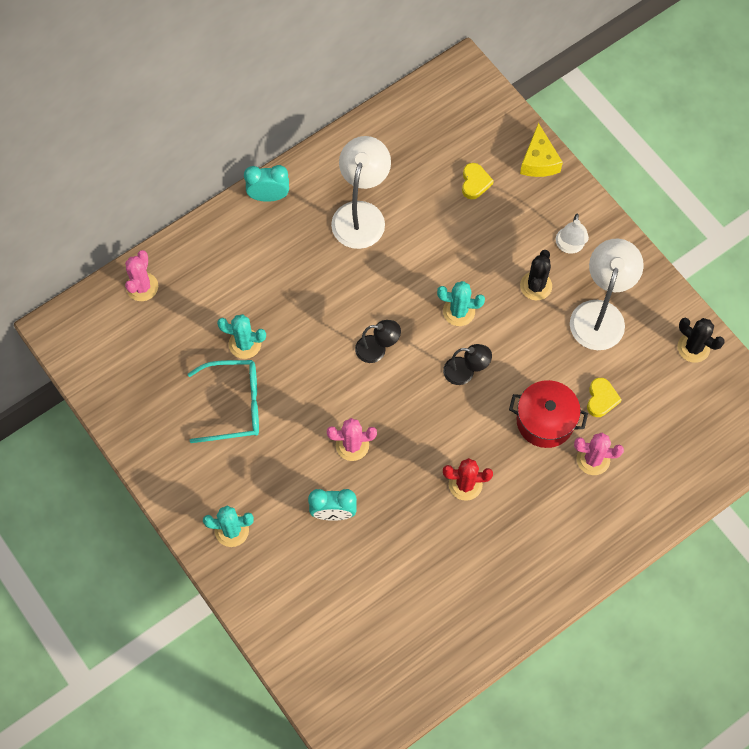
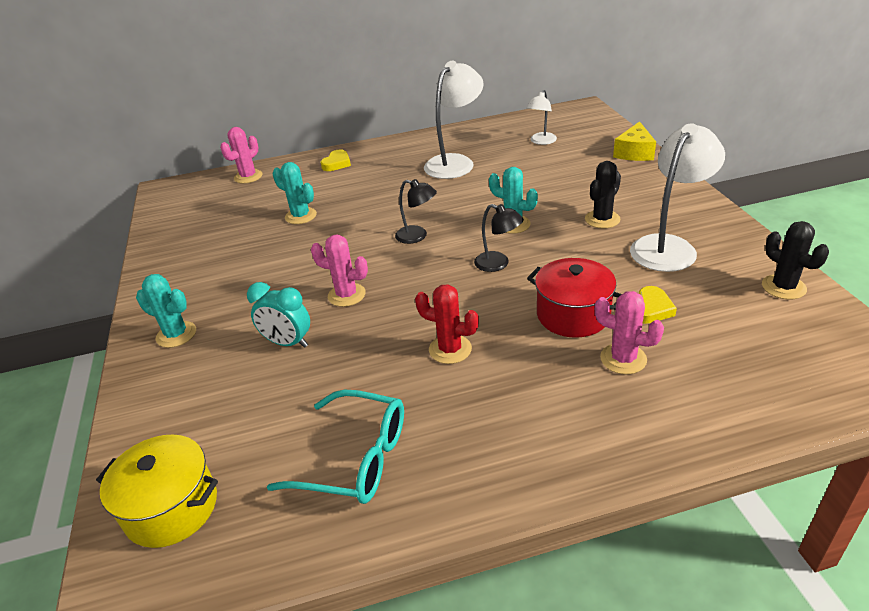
camera: 25 degrees right, 30 degrees down
(234, 405) = (259, 250): turquoise glasses -> turquoise glasses (355, 458)
(269, 196) = (385, 147): turquoise clock -> none
(342, 676) = (171, 508): none -> yellow pot
(475, 183) = (567, 157): yellow heart -> yellow heart (337, 163)
(569, 246) = (648, 200): white lamp -> white lamp (541, 141)

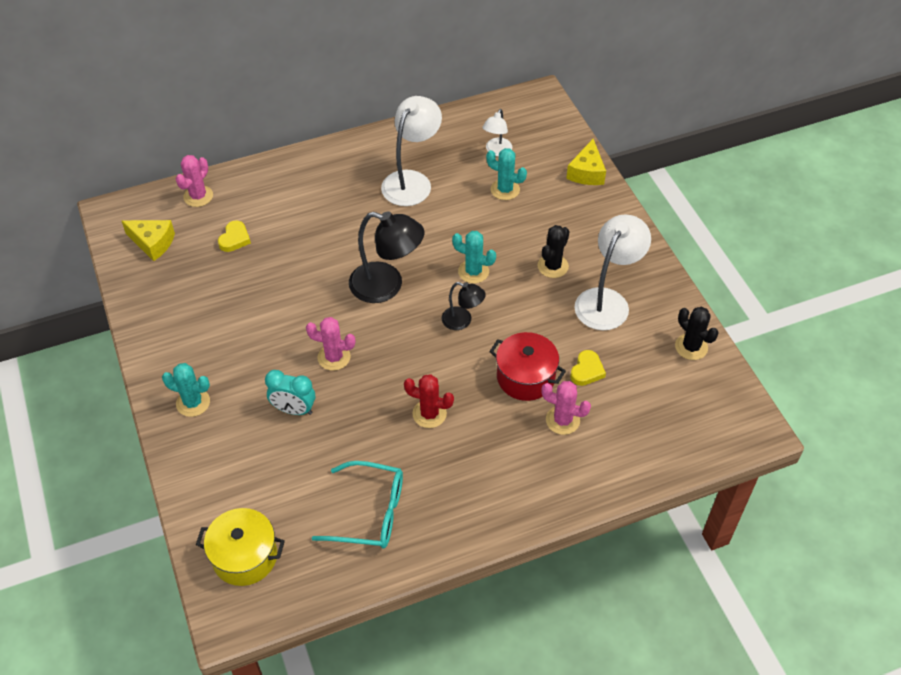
camera: 10 degrees left, 15 degrees up
(192, 208) = (152, 243): none -> yellow cheese
(301, 216) = (269, 257): turquoise cactus -> turquoise cactus (505, 189)
(337, 163) = (289, 178): yellow heart -> yellow heart (234, 239)
(417, 236) = (387, 286): black lamp -> black lamp, size x1.82

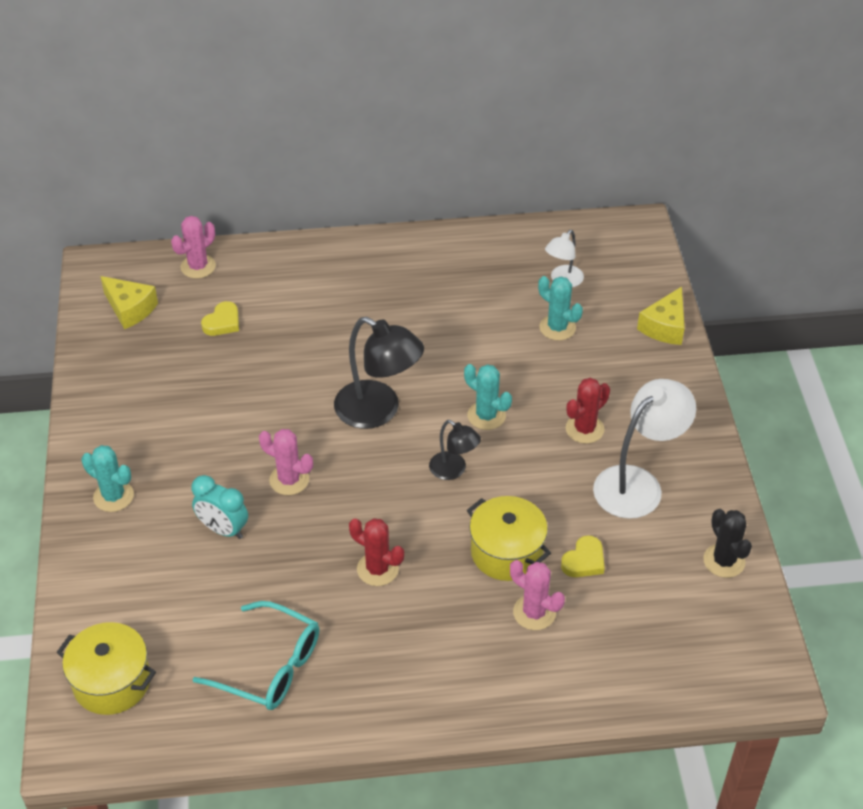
camera: 15 degrees right, 5 degrees down
(412, 181) = (449, 296): white lamp -> none
(525, 377) = (507, 552): red pot -> yellow pot
(553, 266) = (584, 429): black cactus -> red cactus

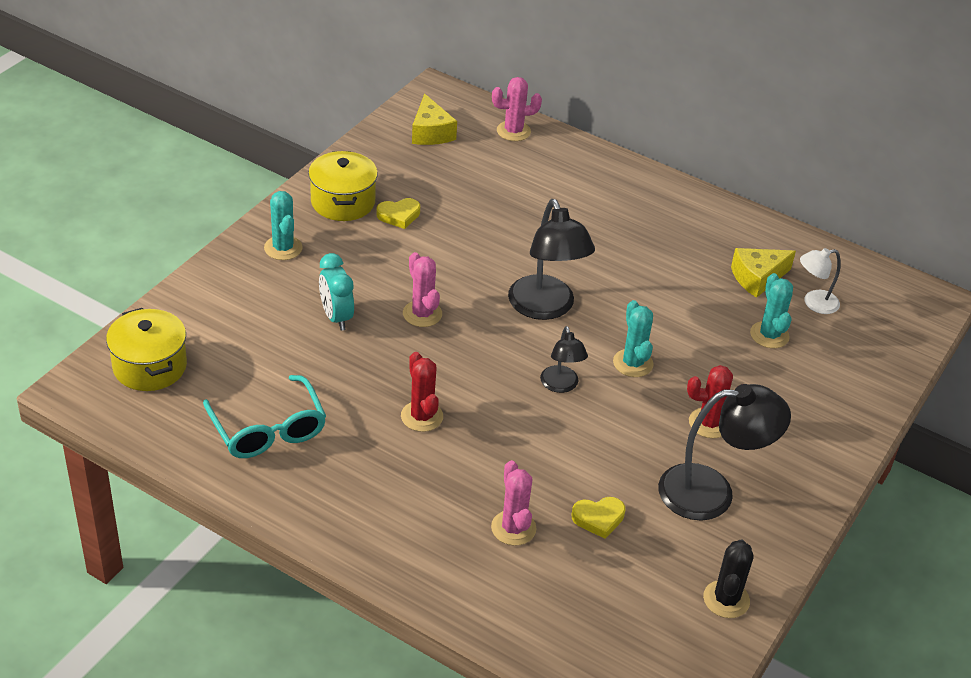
camera: 35 degrees right, 5 degrees down
(222, 322) = (490, 179): yellow heart -> yellow heart (399, 215)
(507, 552) = (539, 470): yellow pot -> yellow pot (343, 202)
(637, 483) = (712, 492): white lamp -> black lamp
(665, 326) = (873, 390): yellow cheese -> yellow cheese (757, 278)

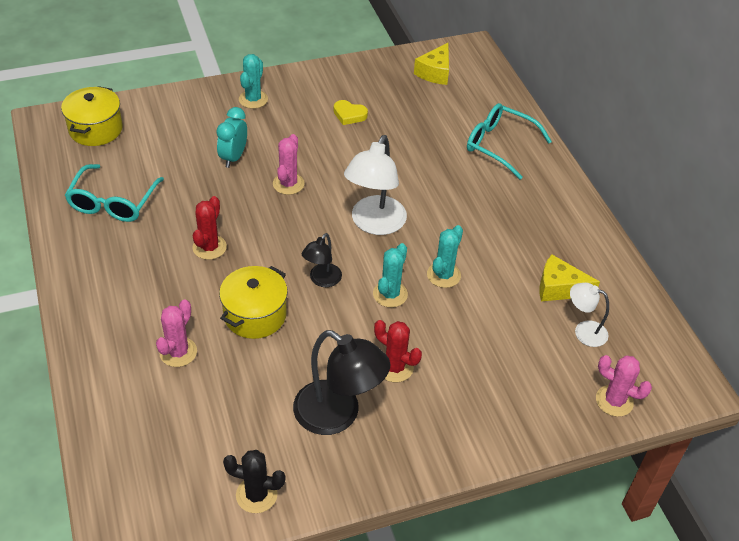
camera: 40 degrees right, 5 degrees up
(343, 202) = (324, 89): yellow pot -> yellow pot (255, 315)
(513, 131) = (494, 97): pink cactus -> pink cactus (614, 401)
(545, 308) = (374, 224): black lamp -> white lamp
(569, 175) = (499, 145): none -> turquoise glasses
(598, 518) = (239, 382): yellow heart -> none
(726, 599) = (256, 495): black cactus -> black cactus turned 45 degrees clockwise
(769, 335) = (518, 333): turquoise cactus -> turquoise cactus (443, 275)

